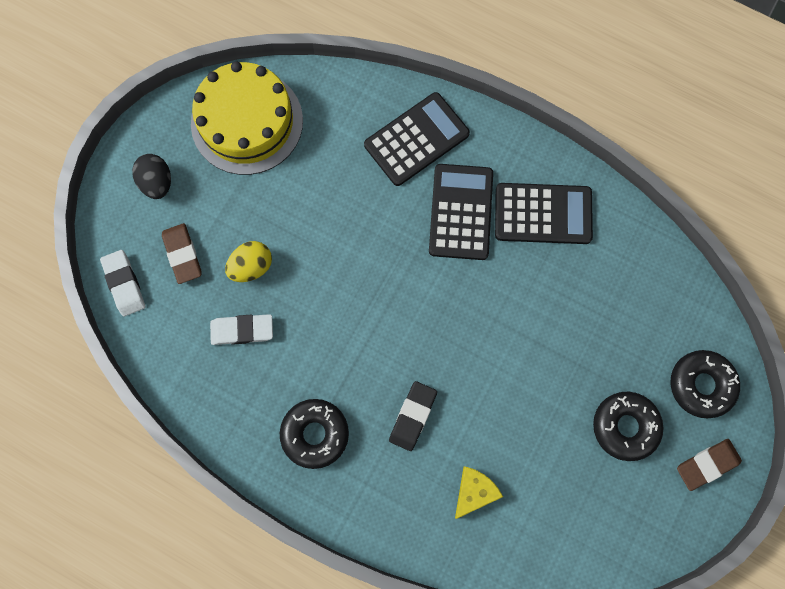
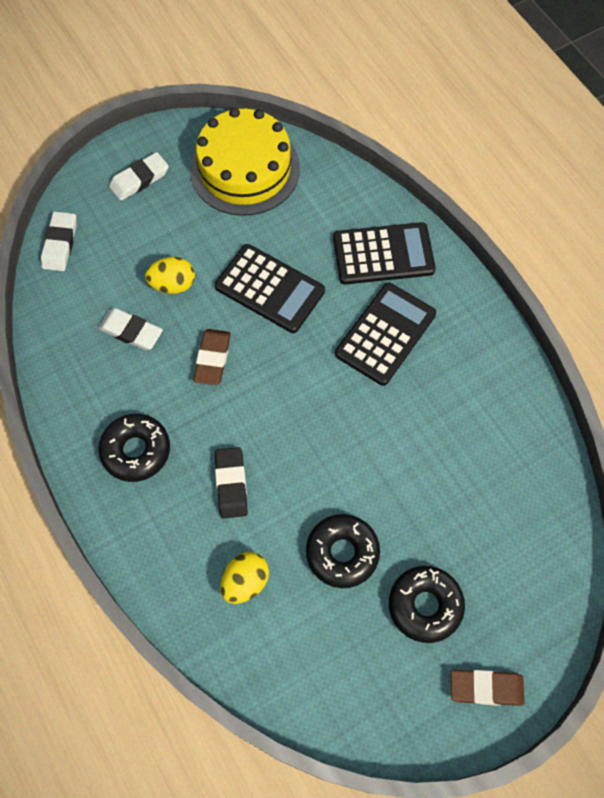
camera: 30 degrees right, 10 degrees down
(157, 183) = (139, 179): black egg -> white eraser
(183, 254) = (122, 245): brown eraser -> brown eraser (212, 359)
(413, 416) = (231, 484): black eraser -> black eraser turned 60 degrees counterclockwise
(474, 491) = (245, 582): yellow cheese -> yellow egg
(543, 214) = (461, 375): black calculator -> black calculator (269, 289)
(701, 385) = (524, 610): black donut -> black donut (342, 553)

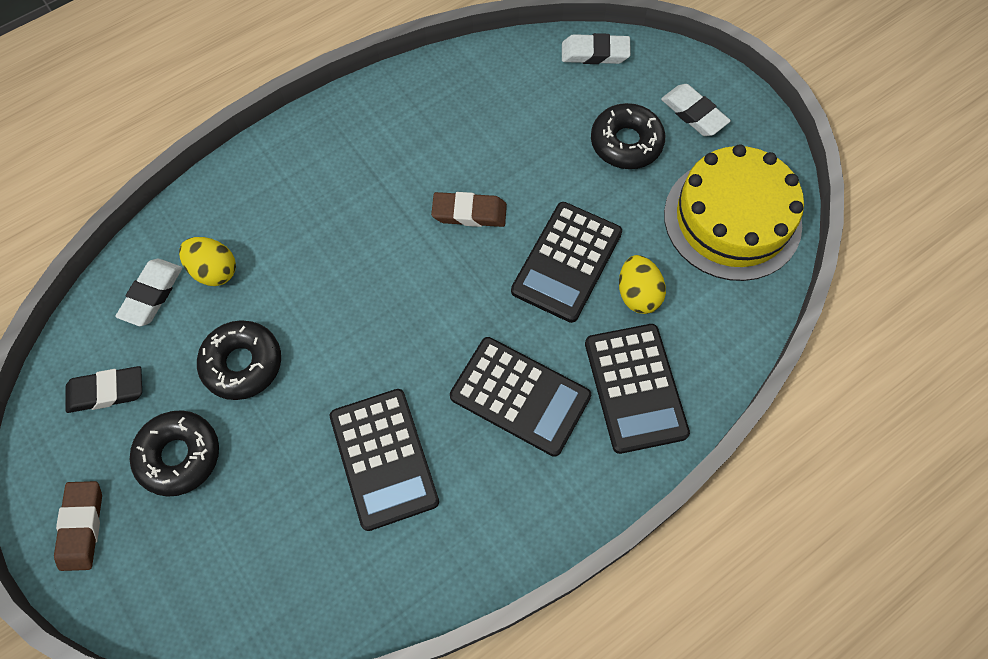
camera: 85 degrees right, 0 degrees up
(131, 331) = (495, 132): white eraser -> white eraser (152, 294)
(136, 451) = (357, 155): black donut -> black donut (626, 143)
(173, 284) = (559, 163): yellow egg -> yellow egg (638, 294)
(231, 484) = (321, 247): black eraser -> black eraser (106, 392)
(433, 438) = (383, 459): none -> black calculator

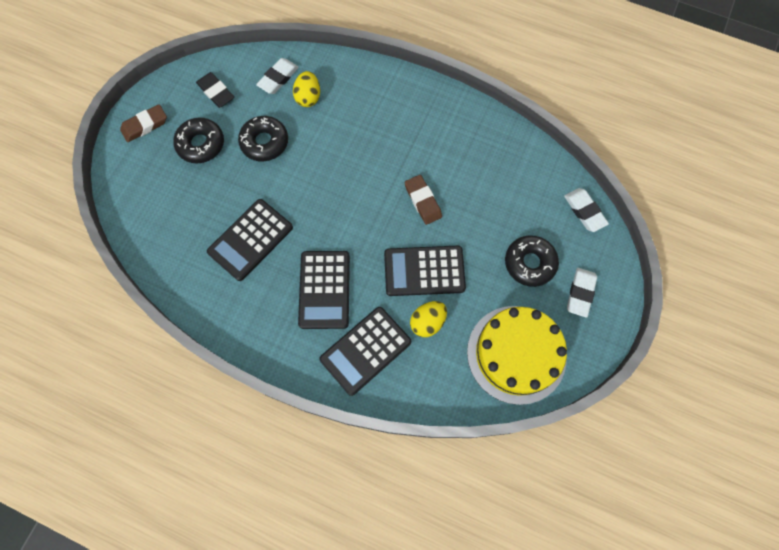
camera: 60 degrees right, 5 degrees up
(152, 294) = (278, 78): white eraser -> white eraser turned 45 degrees counterclockwise

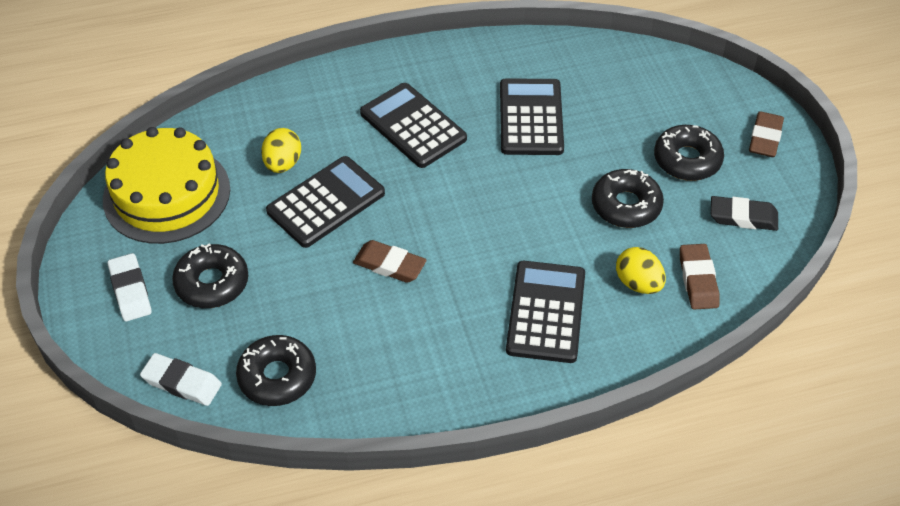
camera: 140 degrees right, 20 degrees down
(278, 78) = (698, 280): white eraser -> brown eraser
(365, 350) = (324, 108): black calculator -> black calculator (546, 312)
(532, 179) = (277, 377): none -> black donut

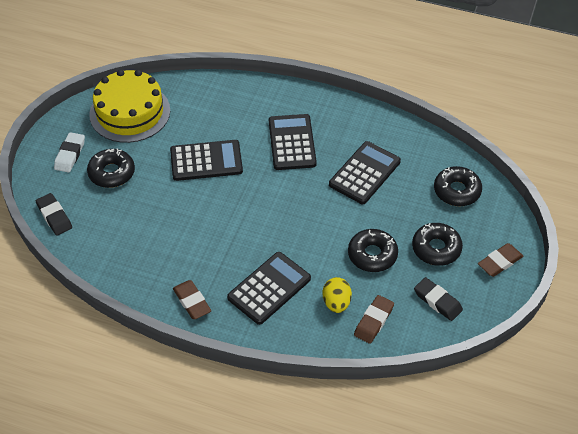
camera: 35 degrees right, 0 degrees up
(182, 382) = (54, 216): white eraser -> black eraser
(277, 377) = (101, 240): black donut -> black donut (457, 191)
(283, 164) = (202, 127): yellow egg -> none
(389, 265) = (209, 214): brown eraser -> brown eraser (192, 302)

